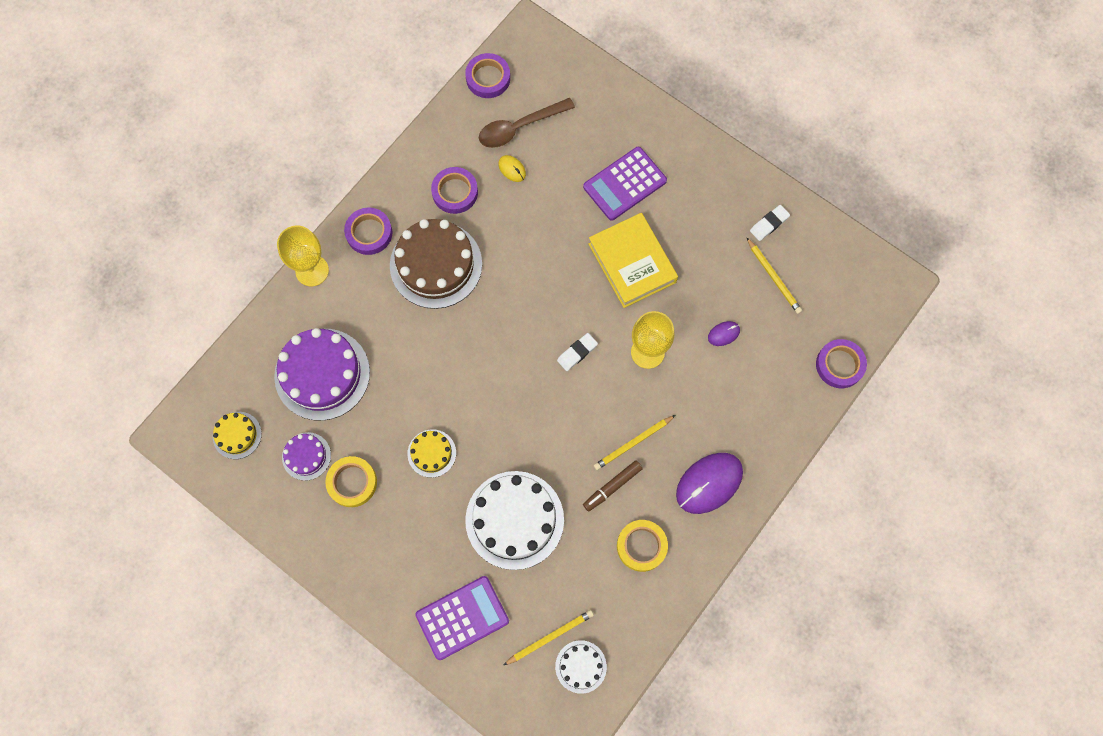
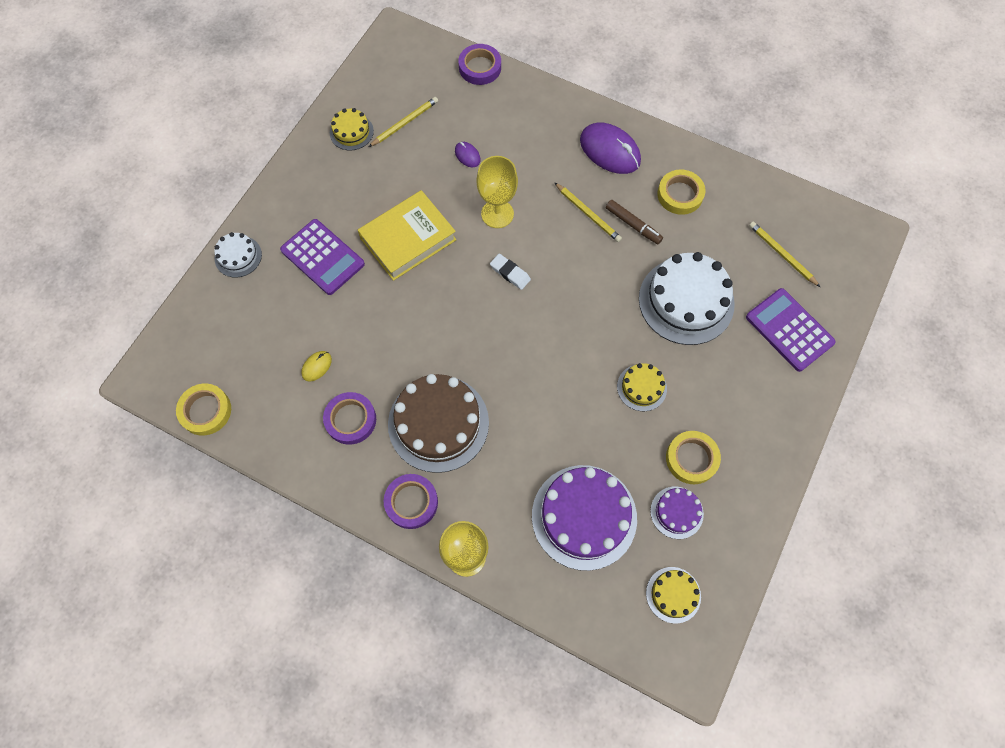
camera: 100 degrees left, 5 degrees down
(488, 78) = (205, 411): purple tape -> yellow tape
(519, 127) = (265, 367): brown spoon -> none
(581, 666) = (798, 226): white cake -> white cake (238, 256)
(769, 224) = (351, 132): white eraser -> yellow cake

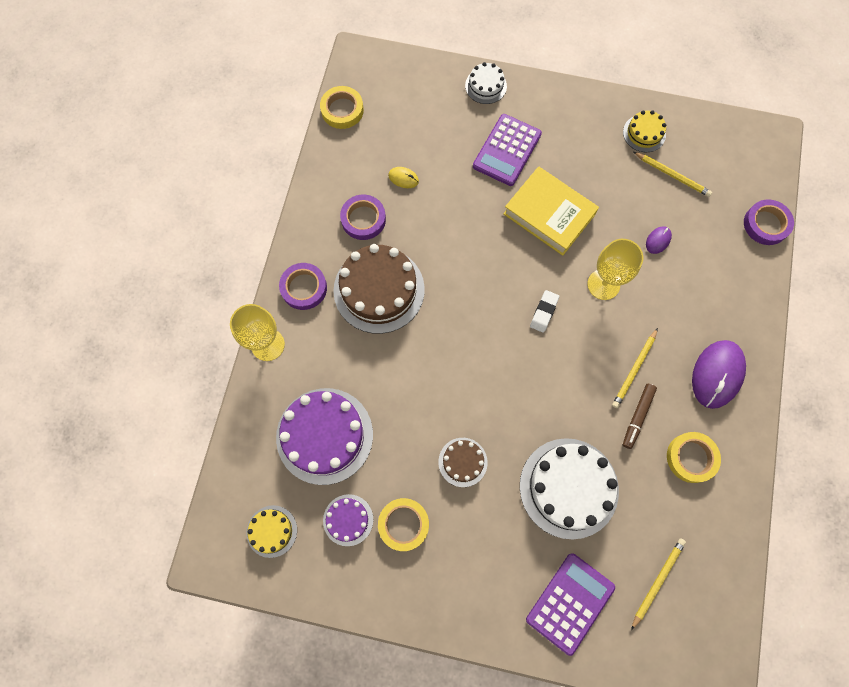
camera: 75 degrees right, 5 degrees up
(641, 387) = (462, 462): yellow cake -> brown cake

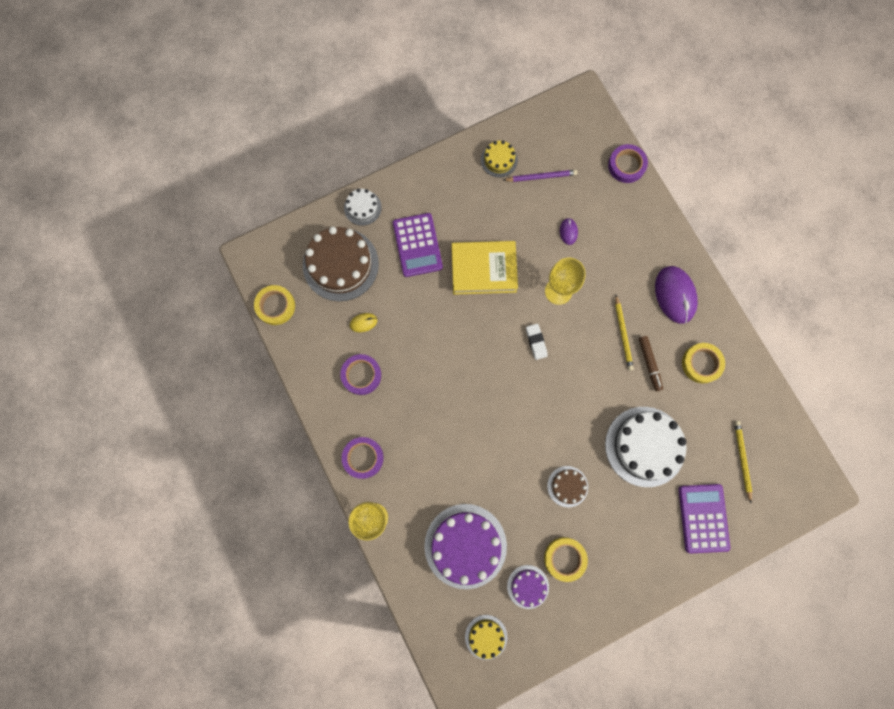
camera: 40 degrees left, 5 degrees up
(379, 290) = (415, 416): brown cake -> brown cake (340, 264)
(672, 175) = (541, 177): yellow pencil -> purple pencil

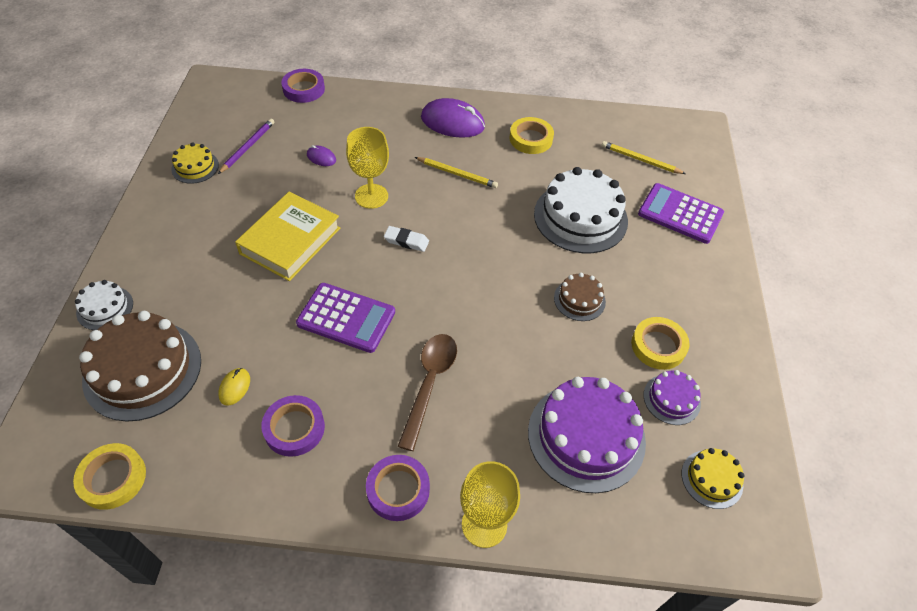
camera: 60 degrees left, 25 degrees down
(417, 245) = (203, 282): purple calculator -> purple calculator (346, 318)
(439, 431) = (429, 384): none -> brown spoon
(649, 364) = (502, 172): brown marker -> none

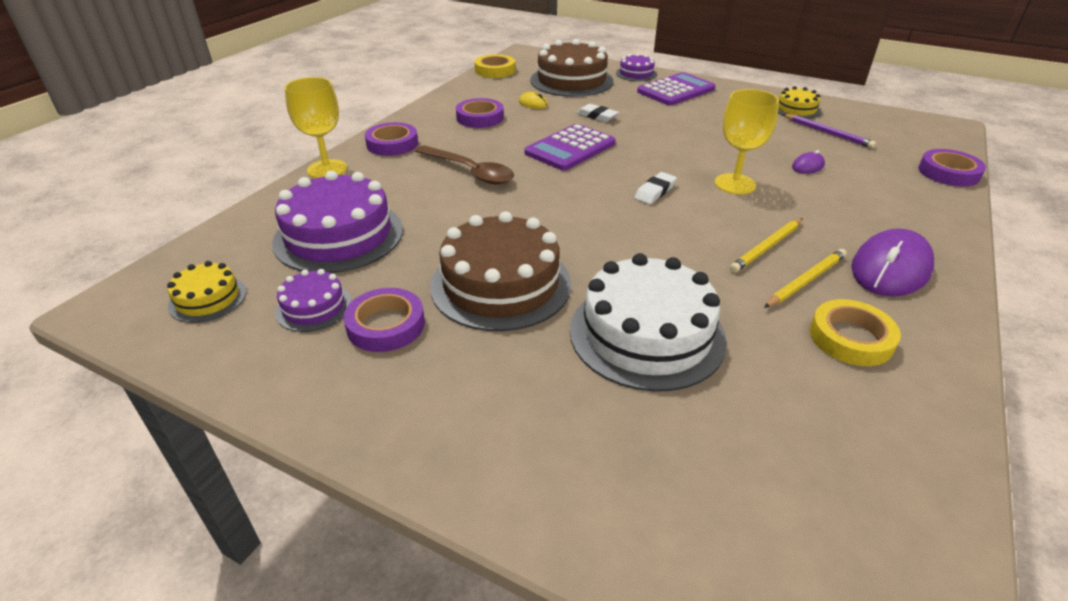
camera: 115 degrees right, 15 degrees down
(105, 308) = (636, 74): white cake -> purple cake
(256, 315) = (597, 116): none -> white eraser
(290, 241) = (680, 137): yellow book -> none
(579, 299) = (501, 284): brown cake -> brown cake, size x1.99
(640, 160) = (782, 474): yellow pencil -> yellow pencil (805, 281)
(658, 346) = (386, 325): yellow tape -> purple tape
(680, 214) = (610, 469): purple calculator -> purple calculator (676, 90)

